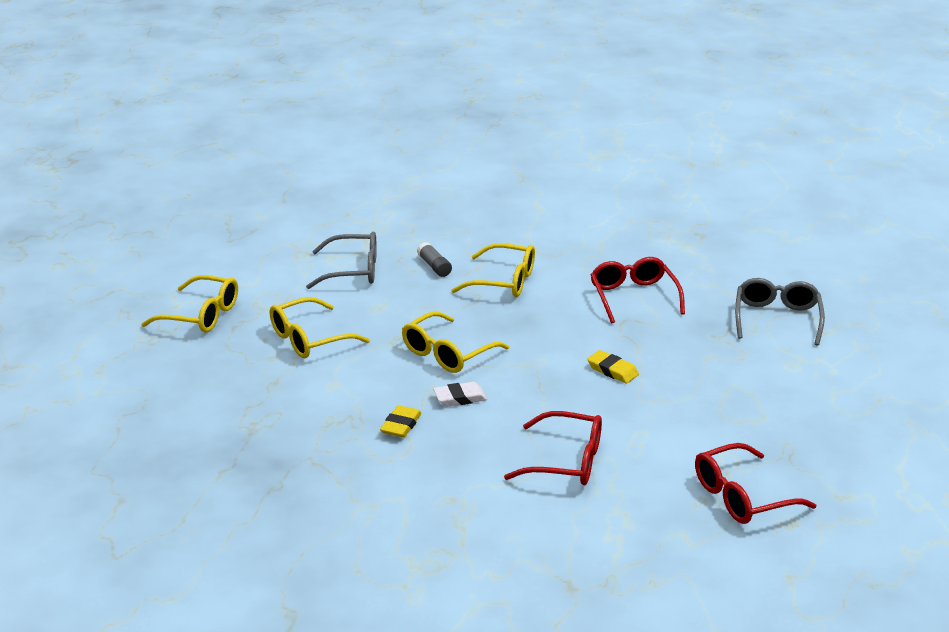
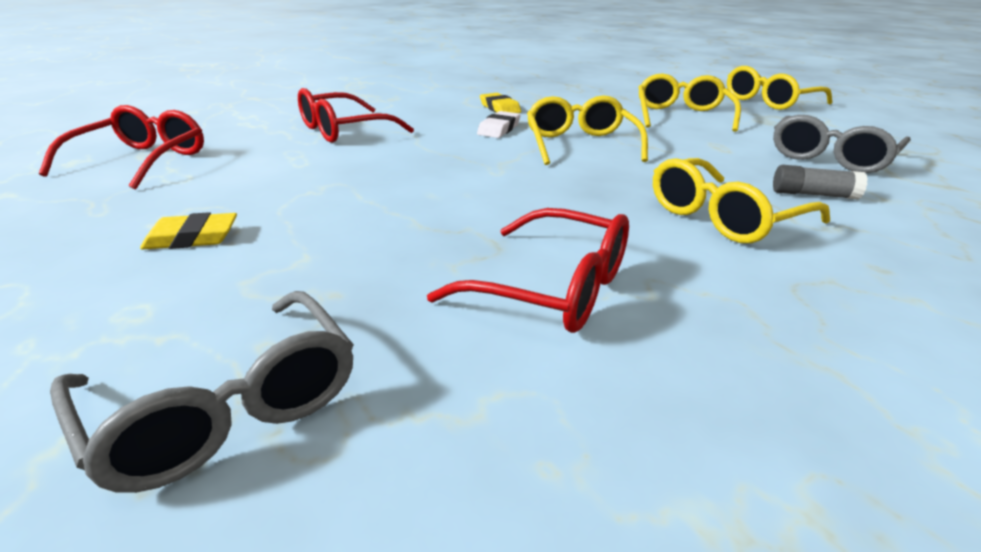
camera: 130 degrees right, 0 degrees up
(612, 370) = (410, 192): yellow eraser -> yellow eraser (192, 238)

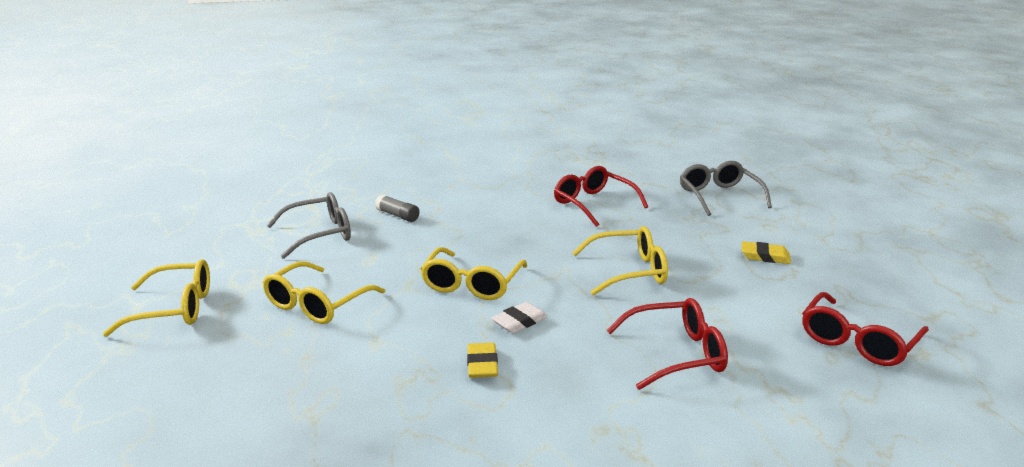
camera: 155 degrees left, 5 degrees down
(723, 217) = (472, 214): yellow glasses -> yellow glasses (629, 271)

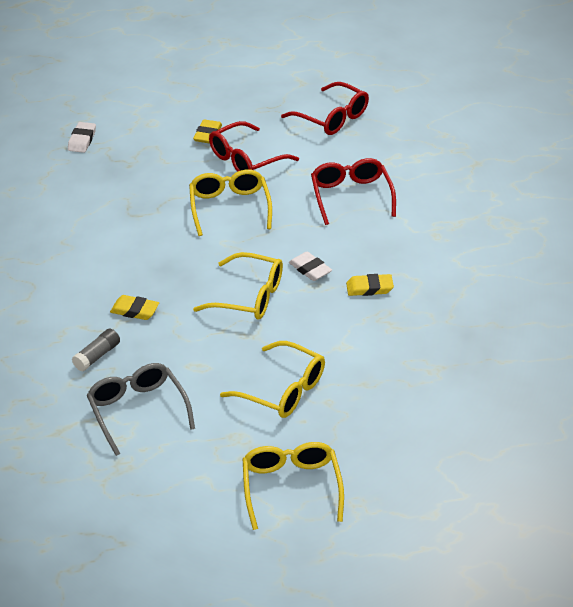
camera: 90 degrees left, 15 degrees up
(457, 228) = (135, 310): none -> yellow eraser
(593, 204) = (88, 218): red glasses -> red glasses (245, 160)
(719, 196) = (82, 140): grey glasses -> white eraser

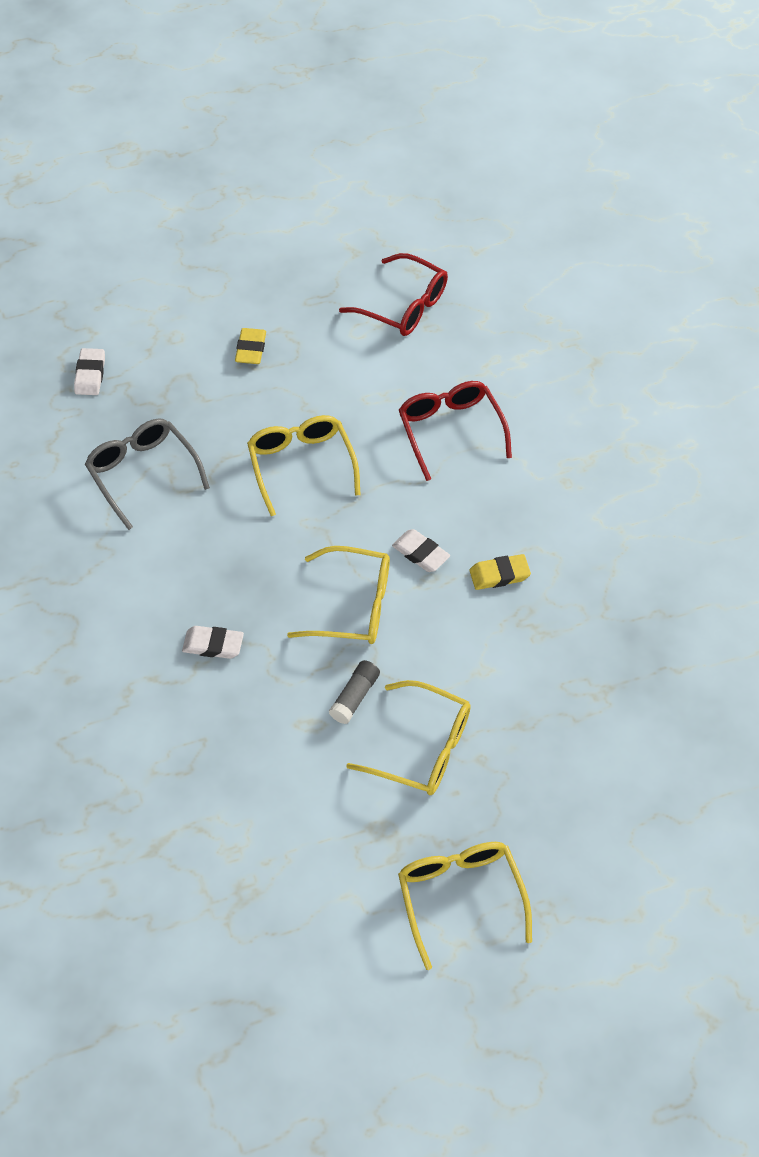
camera: 10 degrees left, 15 degrees up
(97, 356) = (179, 723): grey glue stick -> grey glue stick (354, 697)
(135, 310) = (213, 645): yellow eraser -> white eraser
(137, 411) = (247, 803): grey glasses -> grey glasses (142, 473)
(245, 160) = (307, 385): red glasses -> none

